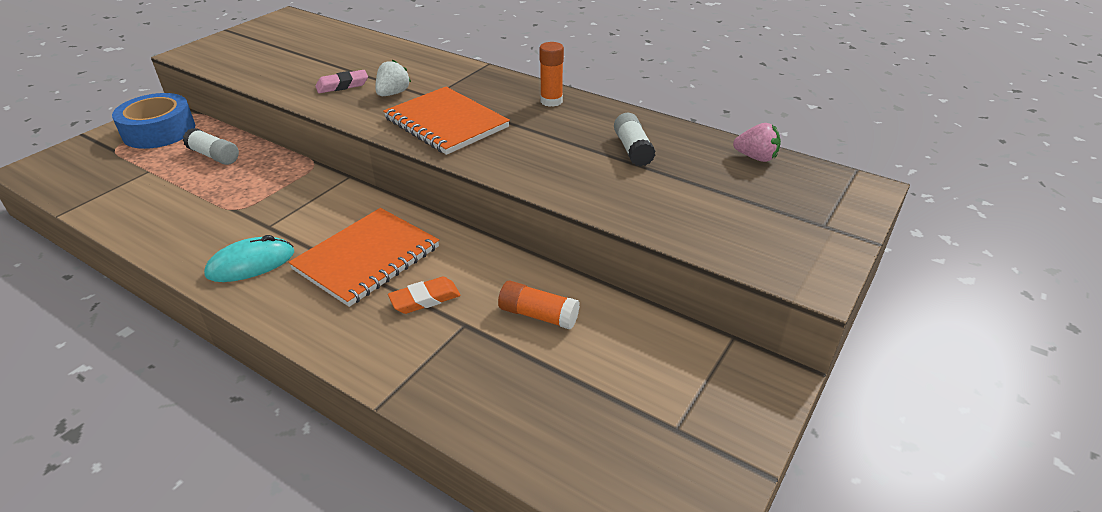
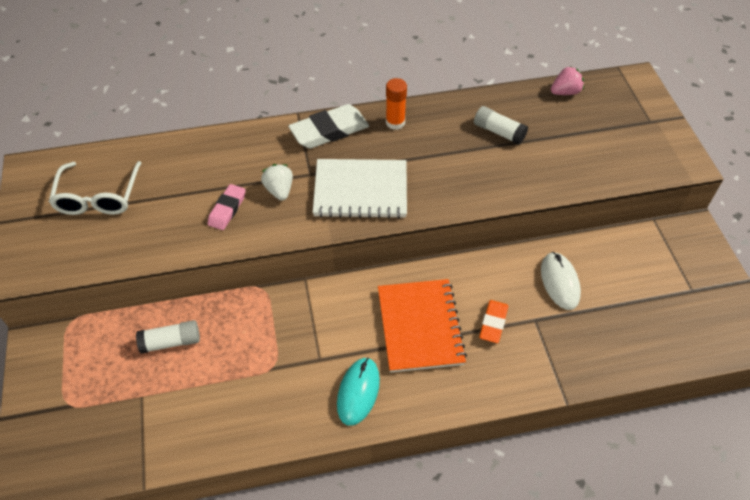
camera: 45 degrees left, 15 degrees up
(159, 131) = (75, 359): blue tape -> none
(289, 44) = (98, 198): none -> white glasses
(446, 123) = (360, 190): orange notebook -> white notebook
(491, 82) = (329, 131): none -> white eraser
(538, 315) = (560, 282): orange glue stick -> white mouse

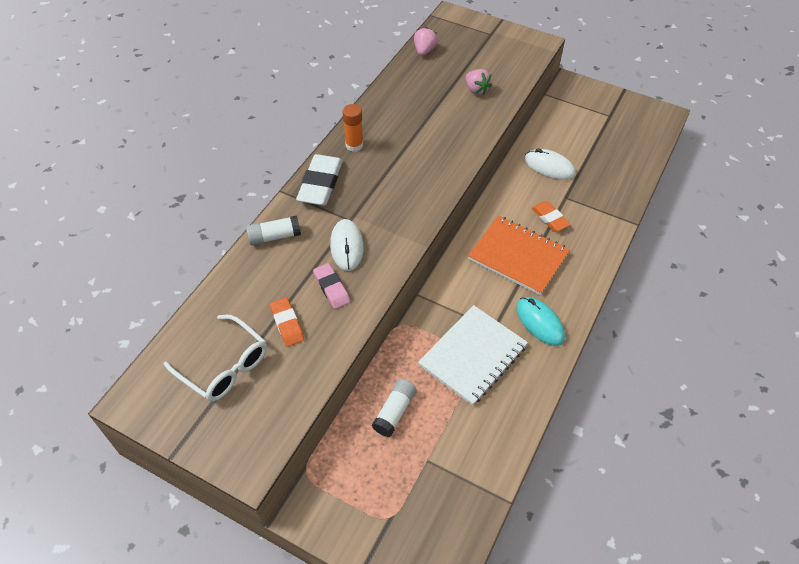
camera: 50 degrees left, 0 degrees up
(167, 206) = (287, 324): none -> orange eraser
(279, 190) = (346, 246): white strawberry -> white mouse
(360, 190) = (397, 202): white notebook -> white notebook (473, 356)
(499, 132) = (422, 102): white glue stick -> white glue stick (274, 236)
(561, 157) = (476, 90): none -> pink strawberry

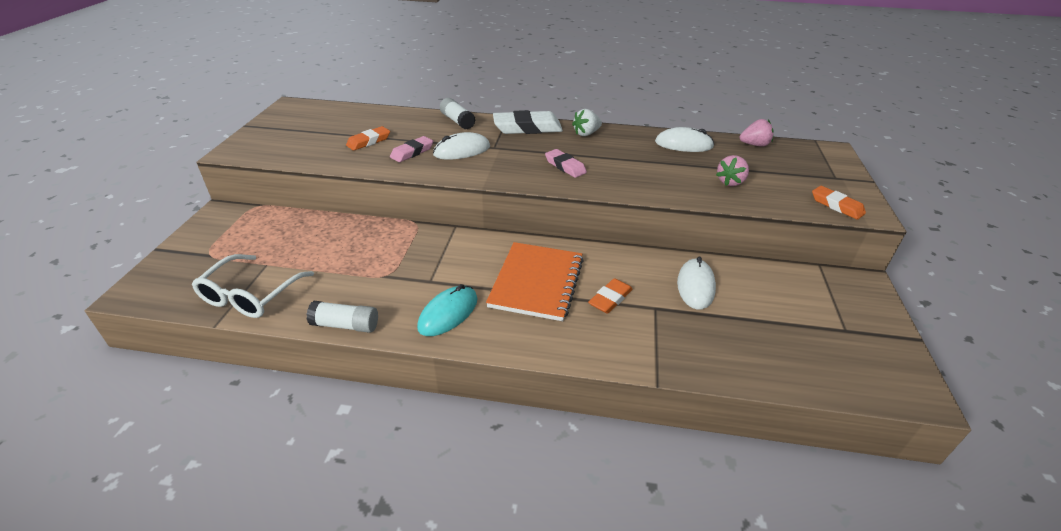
camera: 70 degrees right, 15 degrees down
(225, 367) = (323, 127): white glasses -> white glasses (250, 296)
(354, 145) = (586, 134): orange glue stick -> white strawberry
(394, 412) = (318, 237): white glue stick -> white glue stick (345, 325)
(405, 90) = (683, 144): none -> white mouse
(411, 179) = (565, 166): none -> pink eraser
(473, 356) = (390, 272): white notebook -> none
(527, 53) = (836, 206): none -> orange eraser

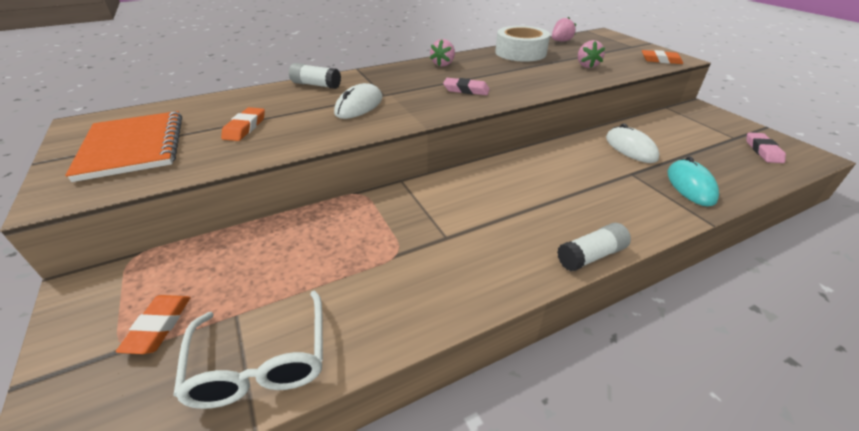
camera: 35 degrees left, 0 degrees up
(345, 325) = (425, 325): white glue stick -> white glue stick (591, 256)
(412, 152) = (310, 122): pink eraser -> pink eraser (763, 151)
(448, 313) = (504, 256): turquoise mouse -> turquoise mouse (690, 185)
(527, 128) = (389, 73): white eraser -> none
(536, 282) = (533, 195): orange notebook -> orange notebook (133, 147)
(586, 134) = (443, 64): white strawberry -> pink strawberry
(610, 299) = (598, 181): orange eraser -> orange eraser (159, 326)
(683, 144) = (520, 52): white mouse -> white tape

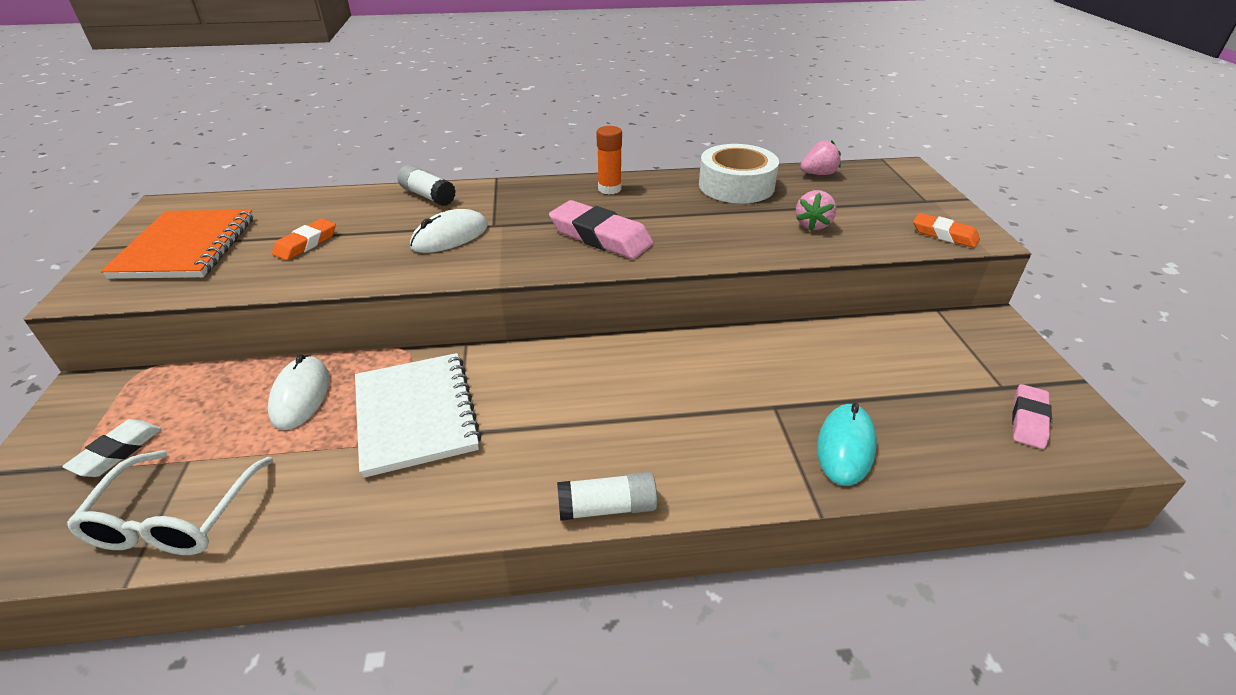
camera: 20 degrees right, 0 degrees up
(159, 326) = (117, 452): orange eraser -> white eraser
(405, 233) = (415, 415): none -> white notebook
(443, 64) = (609, 189): pink strawberry -> orange glue stick
(466, 90) = (600, 237): pink eraser -> pink eraser, size x1.67
(630, 148) = (811, 367): white mouse -> white mouse (301, 395)

